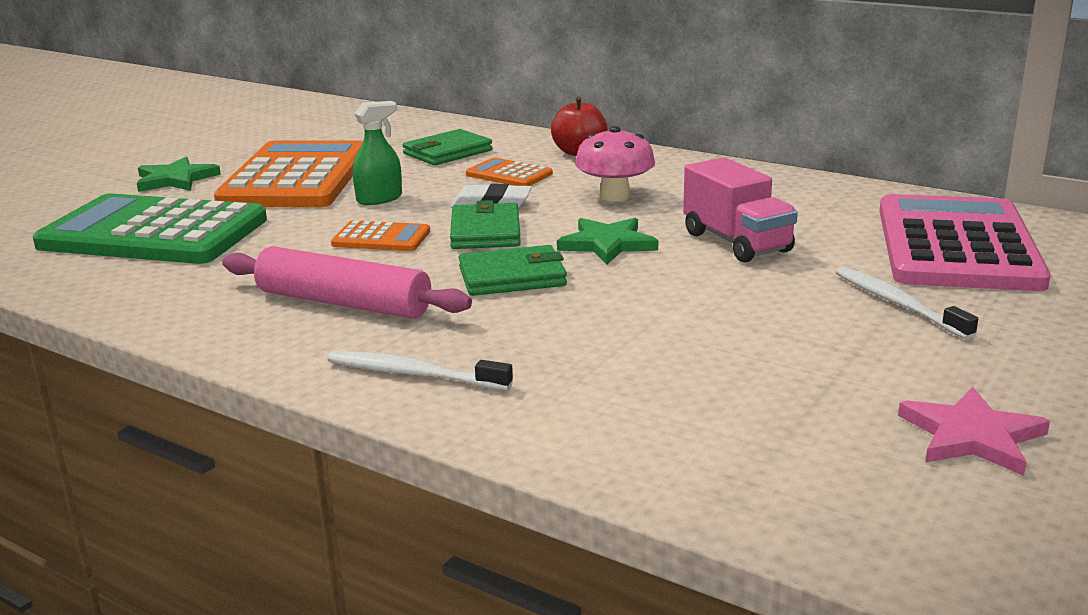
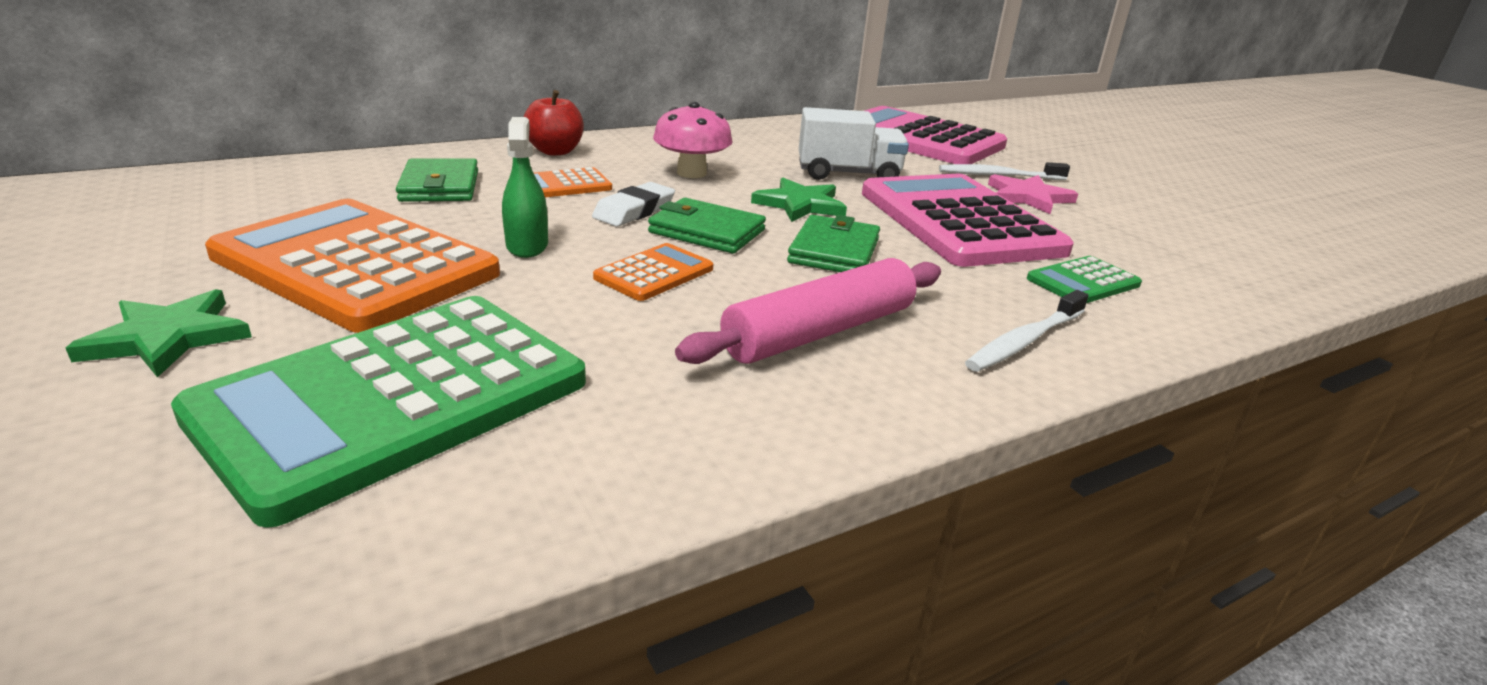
camera: 65 degrees left, 5 degrees up
(598, 385) = (1083, 282): none -> green calculator
(682, 308) = (958, 221): none -> pink calculator
(736, 242) = (848, 174): pink truck -> white truck
(972, 436) = (1194, 219): pink star -> pink star (1028, 197)

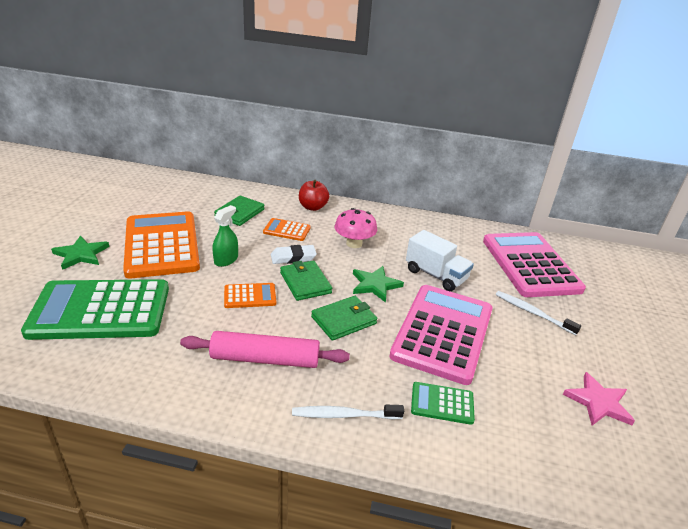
camera: 40 degrees right, 5 degrees up
(1028, 197) = (522, 336): pink star -> pink star (598, 402)

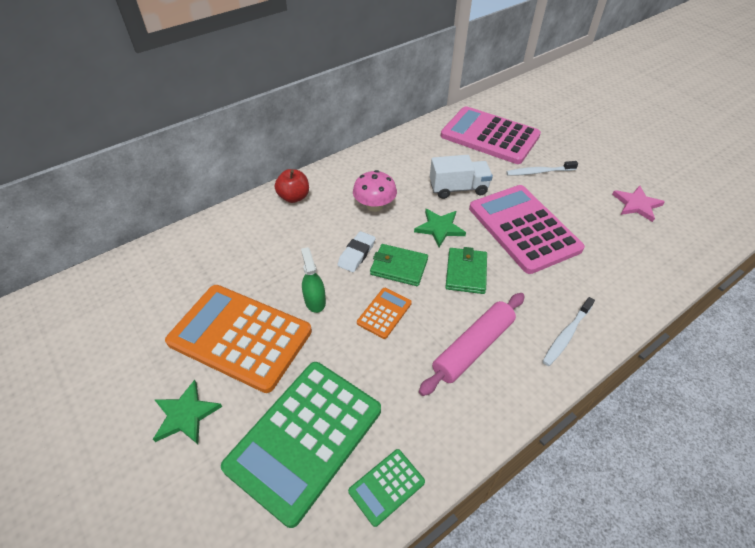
camera: 45 degrees left, 15 degrees up
(240, 213) = (248, 250): green wallet -> none
(287, 230) = (311, 234): orange calculator -> none
(442, 403) = (590, 276): green calculator -> green calculator (386, 487)

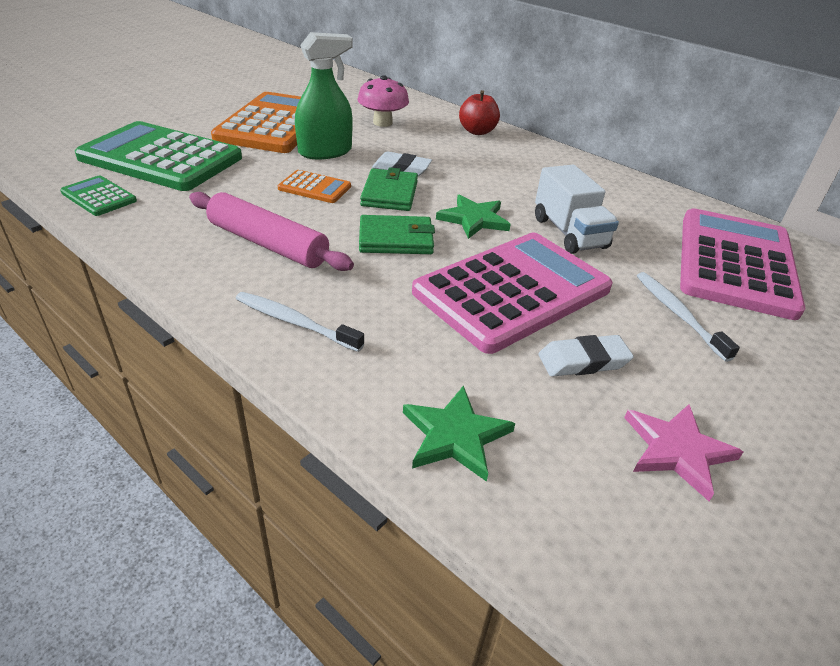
camera: 75 degrees right, 10 degrees down
(186, 415) = (193, 113): green star -> green star (455, 435)
(315, 301) = (325, 152): green spray bottle -> green spray bottle, size x1.57
(374, 206) = (491, 175): pink mushroom -> pink mushroom (382, 123)
(582, 217) = (583, 361): none -> white eraser

